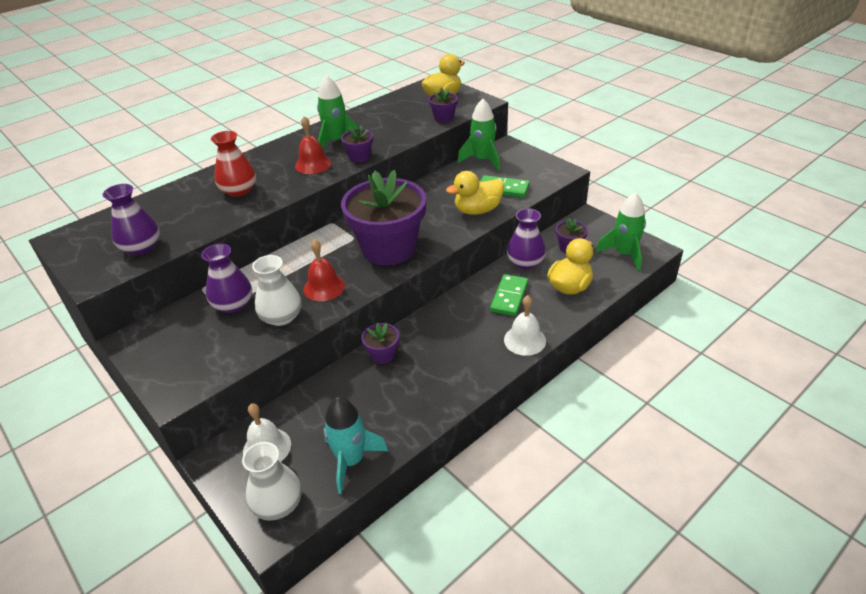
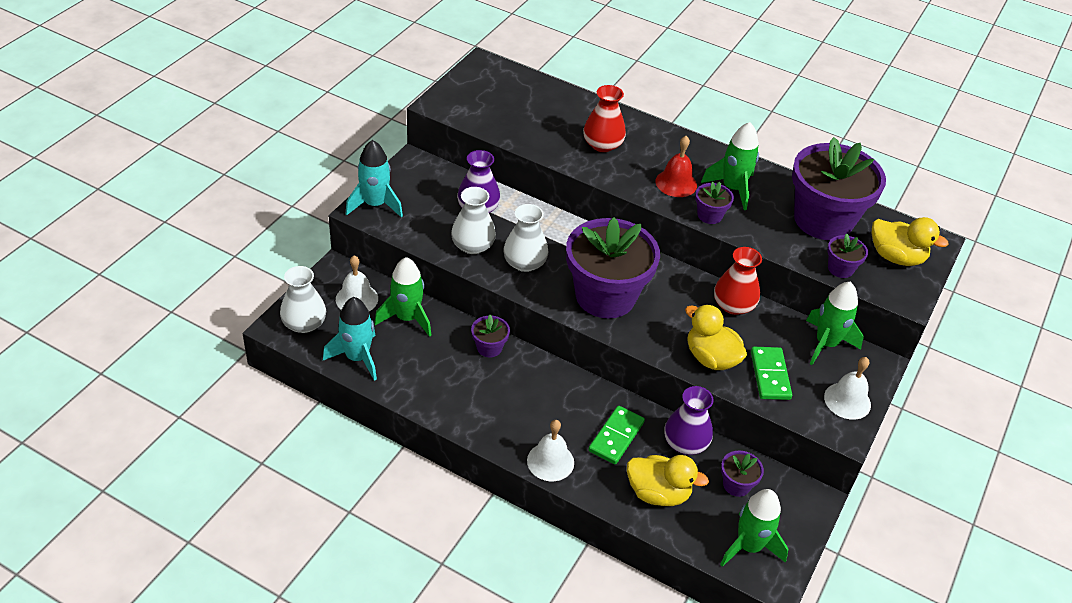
camera: 65 degrees right, 5 degrees up
(141, 247) = (489, 115): purple vase -> none
(173, 382) = (375, 204): none -> turquoise rocket
(316, 409) = (407, 318): none -> green rocket
(324, 287) = (524, 263): red bell -> white vase
(393, 114) = (823, 220): none -> purple flower pot
(429, 189) = (733, 305): none -> red vase
(509, 297) = (616, 436): green domino -> green domino turned 60 degrees counterclockwise
(536, 164) = (847, 400): none -> white bell

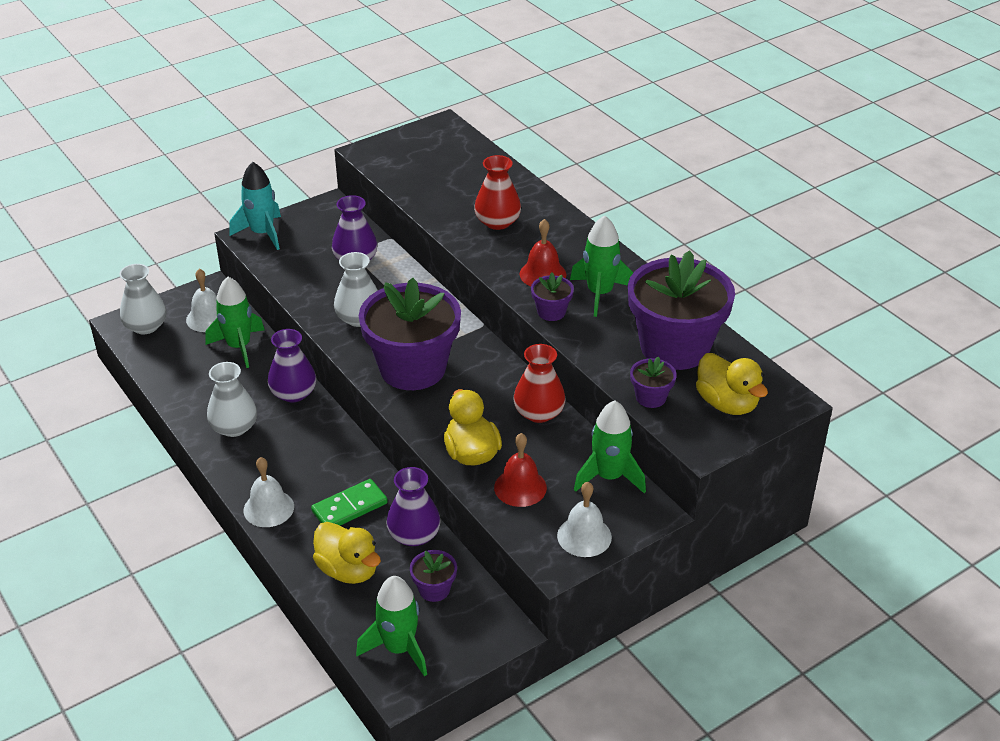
camera: 30 degrees right, 5 degrees down
(357, 358) = (168, 367): turquoise rocket -> none
(473, 245) = (322, 290): white vase -> white vase (234, 427)
(489, 347) = (293, 393): purple flower pot -> purple vase
(770, 375) = (520, 487): green domino -> red bell

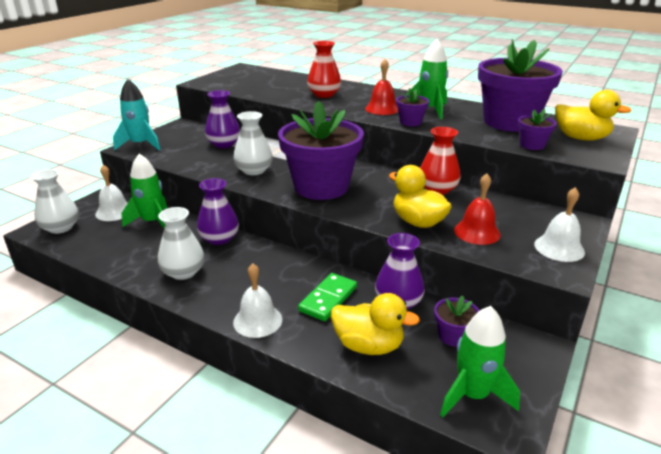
camera: 25 degrees left, 10 degrees down
(609, 477) = (528, 210): green rocket -> none

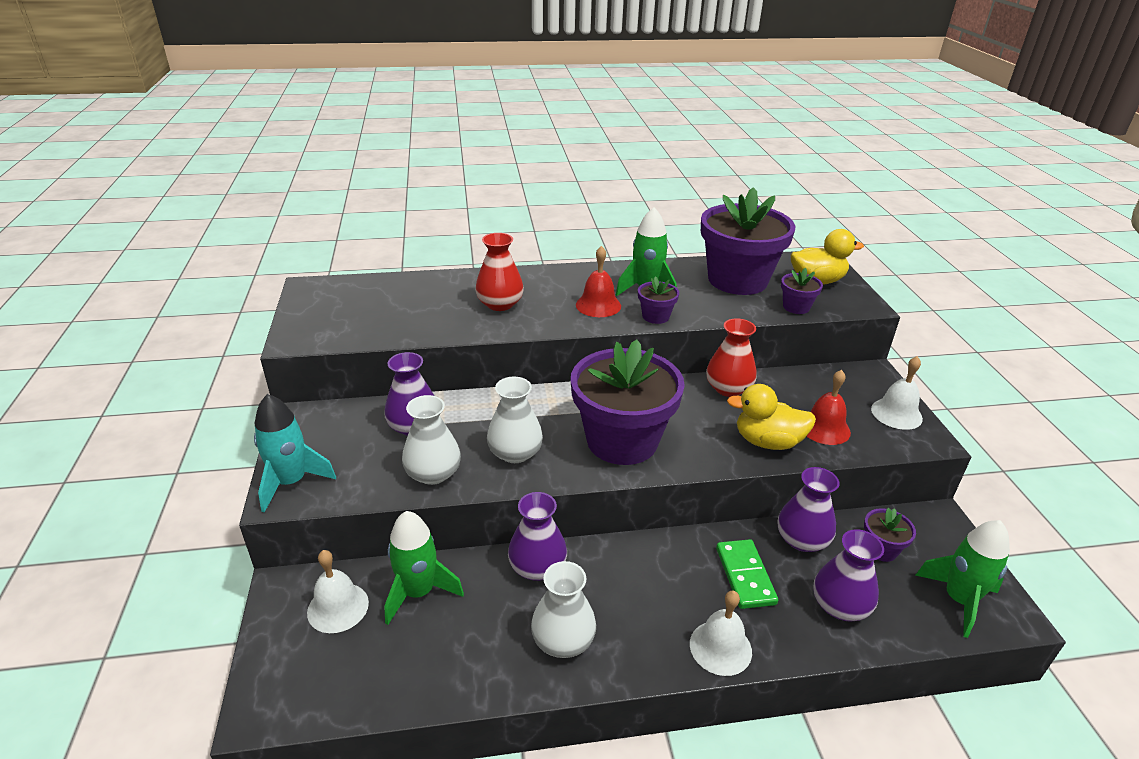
camera: 40 degrees left, 5 degrees up
(60, 227) = (293, 681): white vase -> white vase (433, 473)
(368, 345) = (840, 606): yellow duck -> purple vase

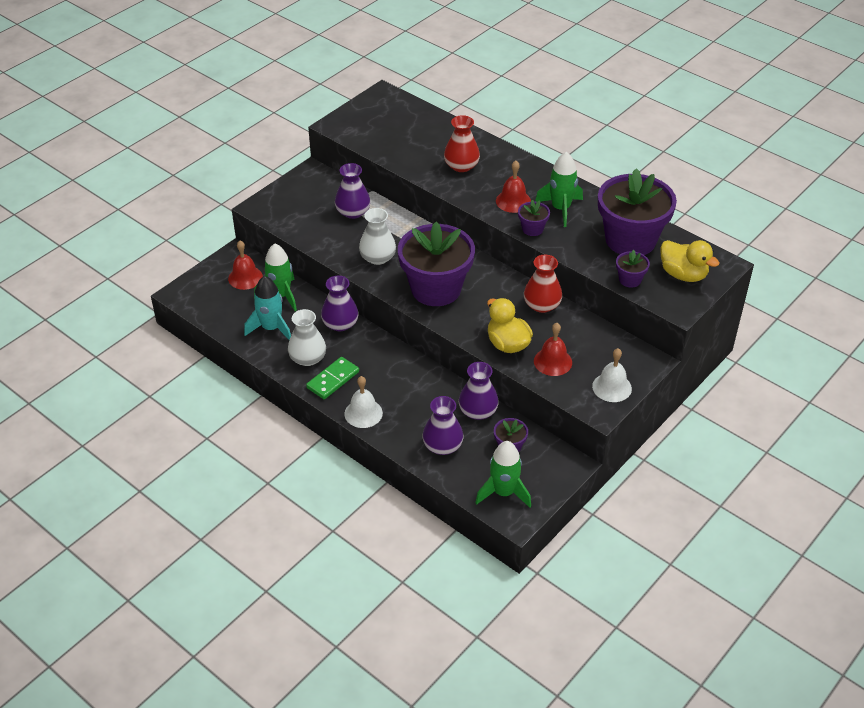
camera: 50 degrees right, 10 degrees up
(291, 482) = (270, 203): turquoise rocket -> turquoise rocket (271, 328)
(338, 607) = (245, 277): white bell -> red bell
(433, 473) = (329, 241): white vase -> none
(745, 576) = (422, 400): green domino -> green domino (333, 380)

